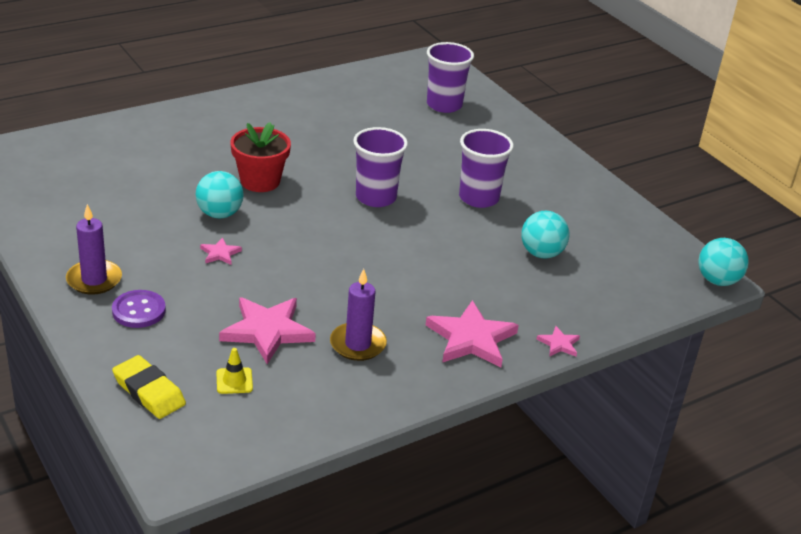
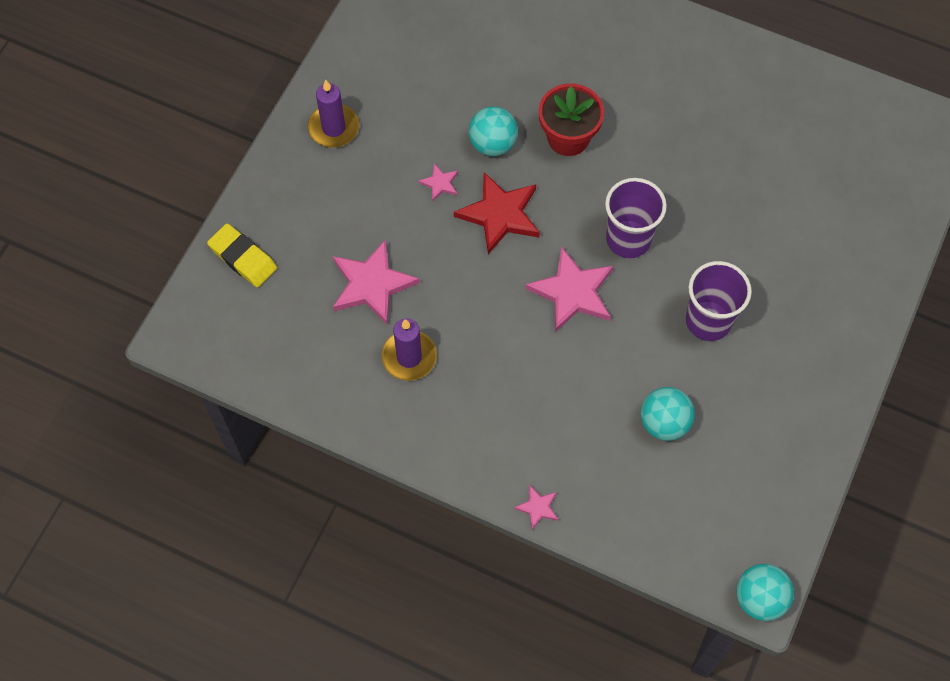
camera: 60 degrees right, 30 degrees up
(139, 311) = (323, 184): purple button -> none
(149, 391) = (243, 258): yellow eraser -> yellow eraser turned 60 degrees counterclockwise
(234, 381) = (297, 303): yellow traffic cone -> none
(285, 240) = (500, 214): none -> red star
(444, 105) = (853, 193): purple cup -> none
(471, 338) = (487, 435): pink star -> pink star (572, 292)

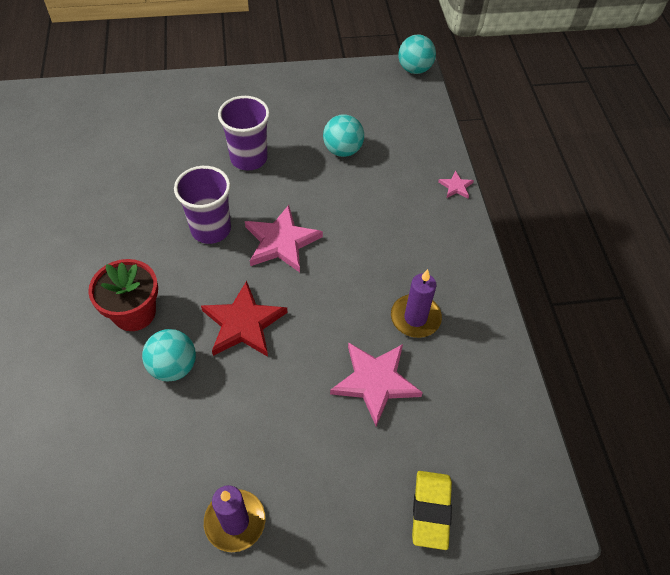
camera: 125 degrees left, 10 degrees down
(440, 183) = (241, 386): pink star -> none

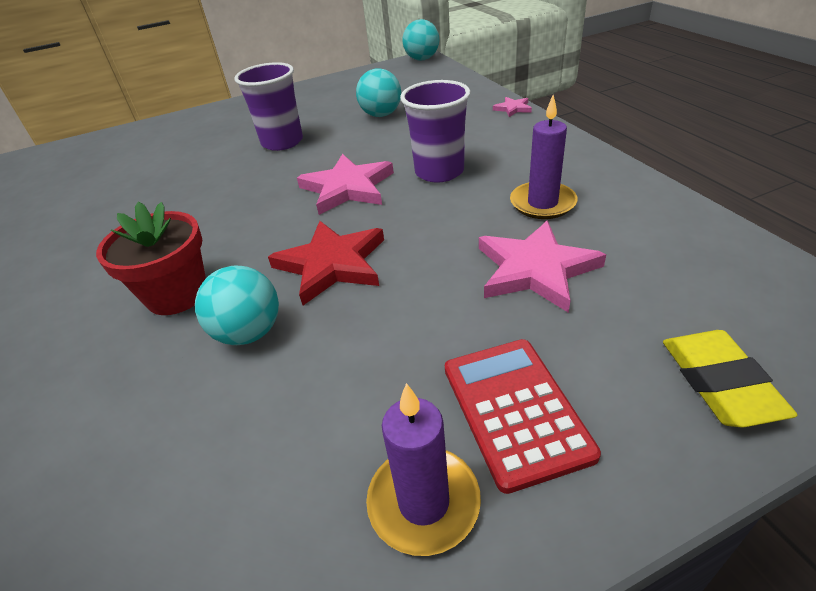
camera: 10 degrees left, 15 degrees down
(211, 229) = (258, 199): purple cup -> purple cup (439, 172)
(307, 485) = (514, 410): none -> red calculator

